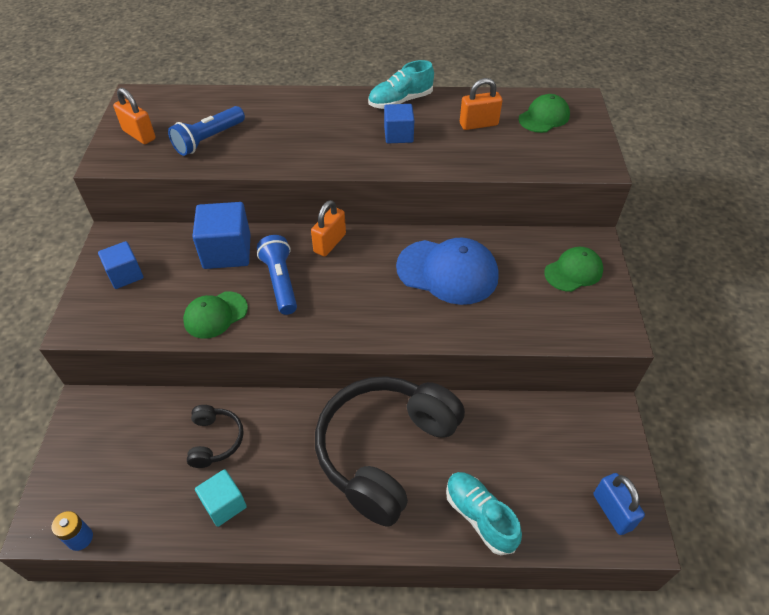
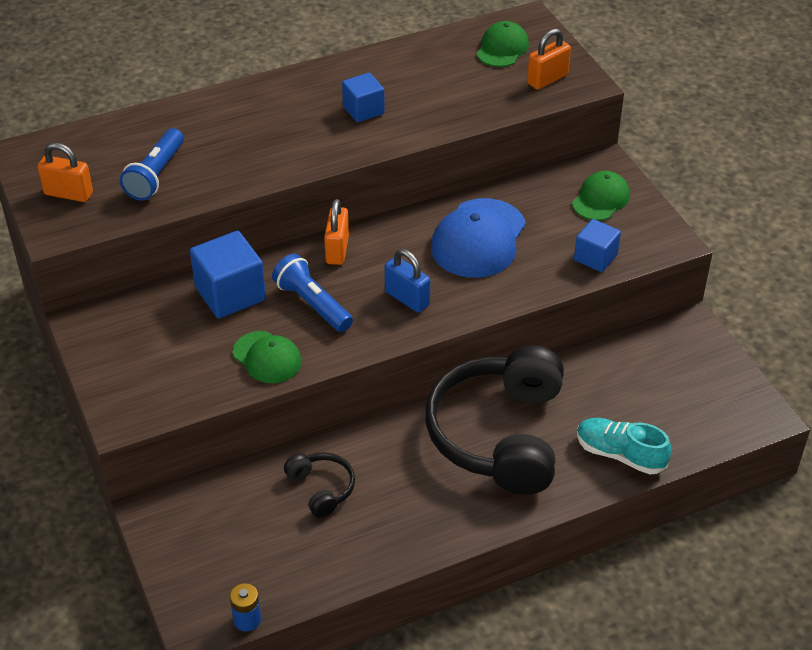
camera: 25 degrees left, 5 degrees down
(125, 275) = (133, 353): blue cube -> blue cube (595, 257)
(215, 315) = (267, 357): green cap -> green cap turned 75 degrees counterclockwise
(224, 504) = (372, 537): turquoise cube -> none
(400, 101) = (339, 72): turquoise shoe -> none
(447, 272) = (478, 239): blue cap -> blue cap turned 120 degrees clockwise
(478, 124) = (440, 75): orange padlock -> orange padlock (547, 79)
(612, 511) = (732, 406): blue padlock -> blue padlock (407, 298)

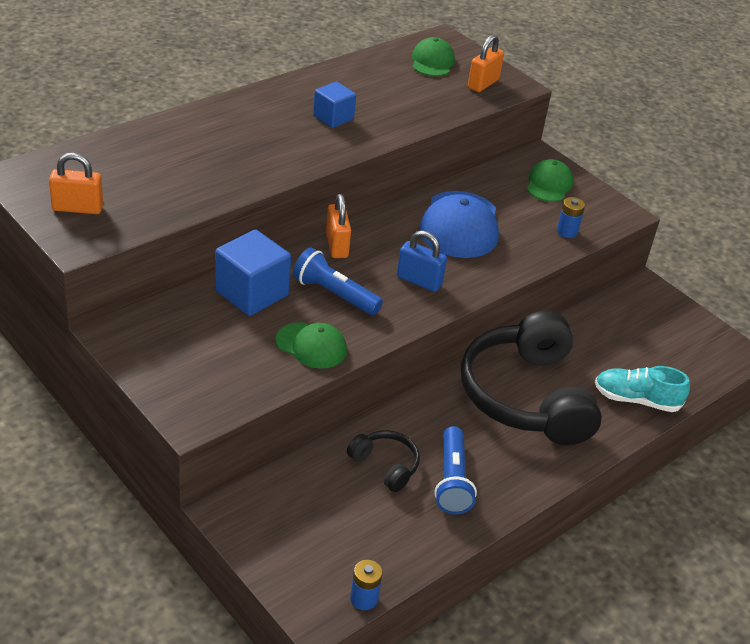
camera: 20 degrees left, 5 degrees down
(156, 175) = (160, 185): blue flashlight -> blue flashlight (452, 481)
(595, 257) = (567, 231): blue cube -> blue battery

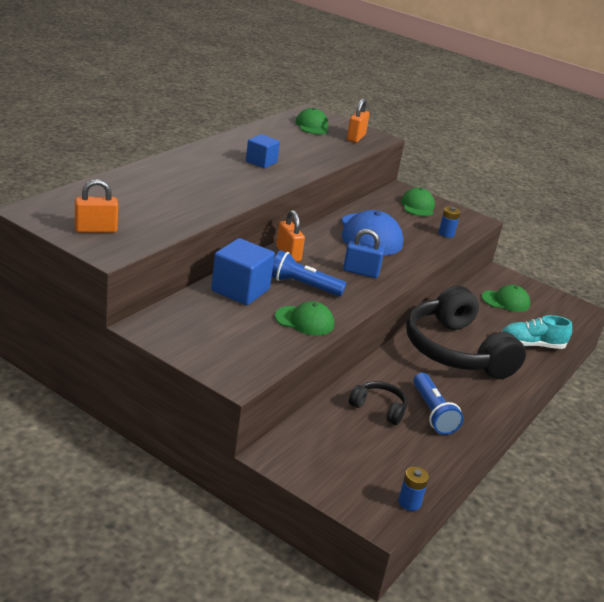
camera: 15 degrees left, 10 degrees down
(633, 330) = (505, 301): none -> green cap

